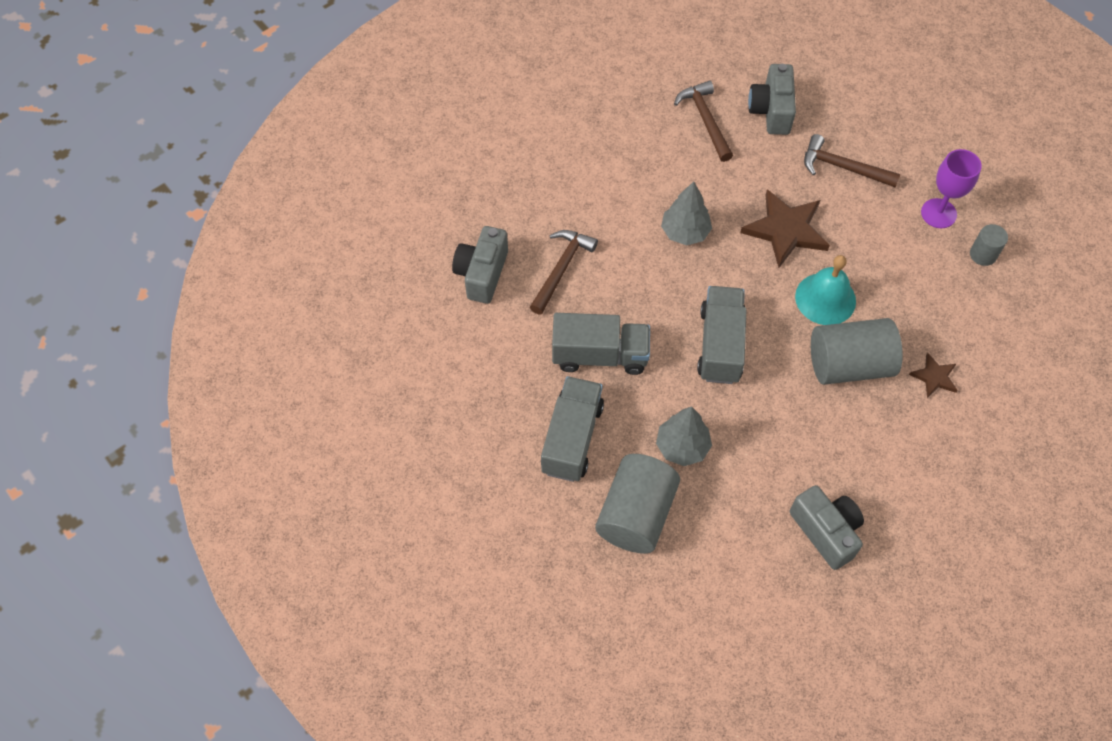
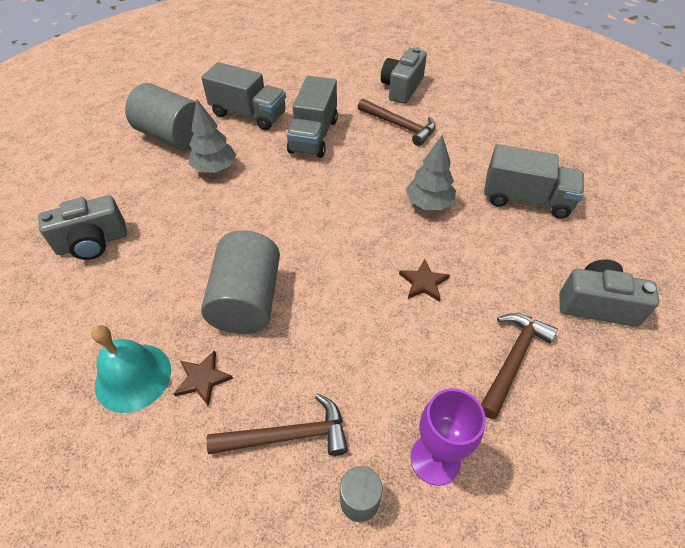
camera: 100 degrees right, 10 degrees down
(482, 273) = (402, 88): grey camera -> grey camera turned 90 degrees counterclockwise
(705, 120) = (574, 242): brown hammer -> brown hammer (288, 436)
(720, 345) = (300, 207): grey truck -> grey truck (526, 199)
(786, 230) = (423, 282): brown star -> brown star, size x0.52
(825, 298) = (331, 298): turquoise bell -> turquoise bell (133, 377)

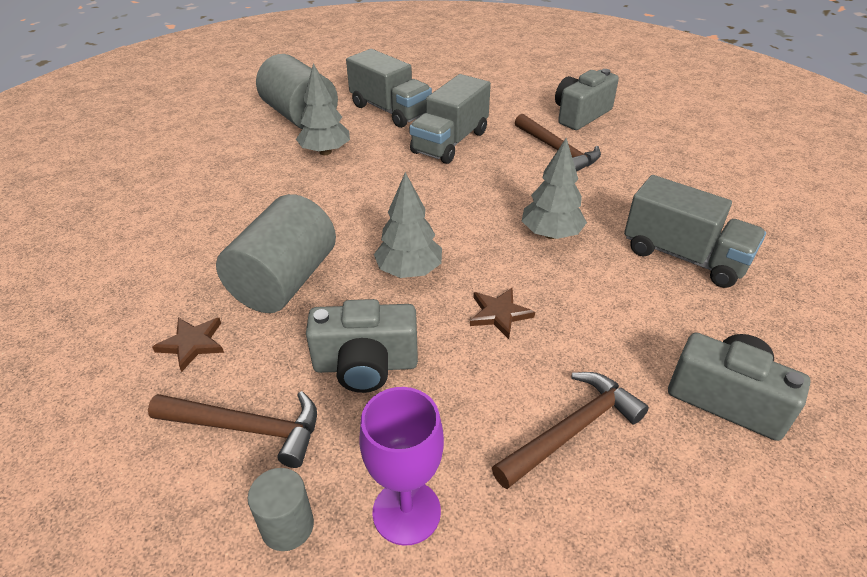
camera: 20 degrees right, 10 degrees down
(92, 242) = (165, 192): grey camera -> grey camera (366, 365)
(133, 377) = (125, 322): turquoise bell -> none
(340, 264) = (409, 271): none -> grey tree

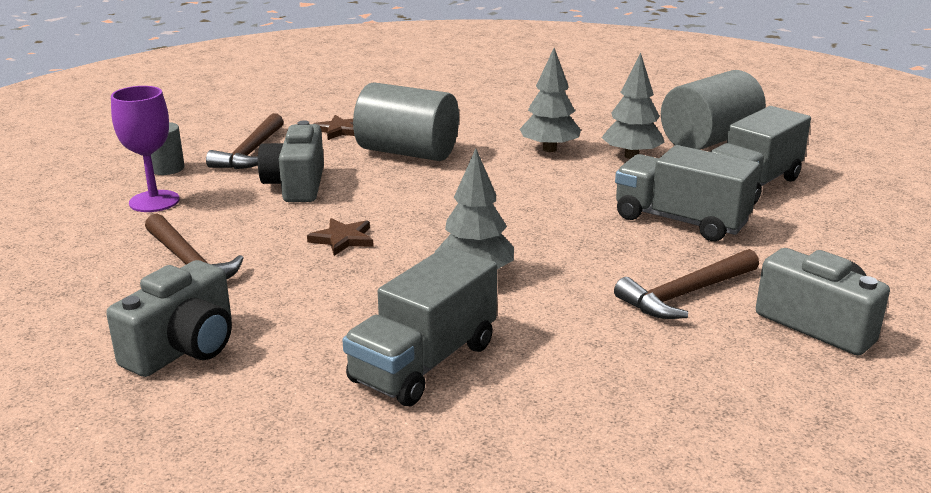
camera: 90 degrees right, 15 degrees down
(409, 271) = (414, 199): grey tree -> grey tree (549, 149)

